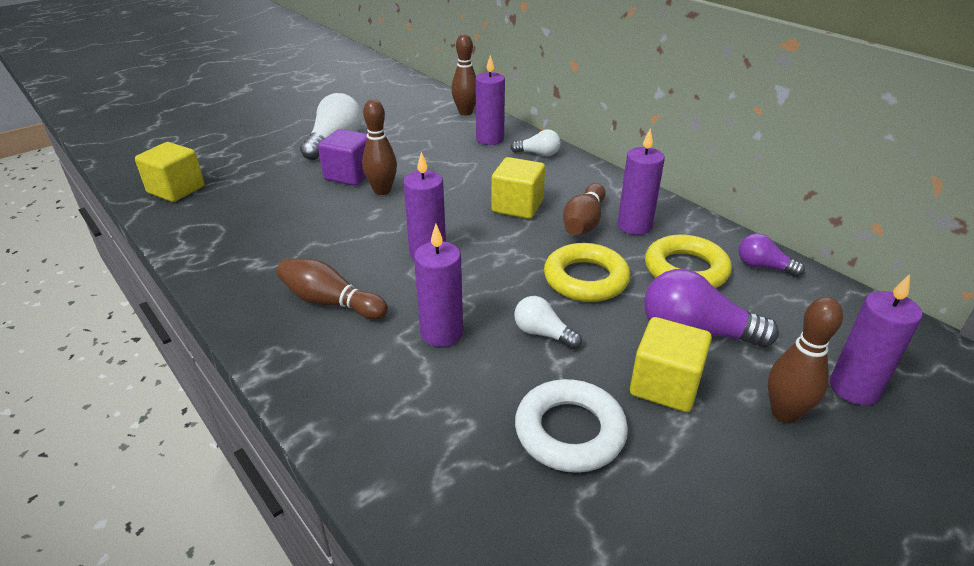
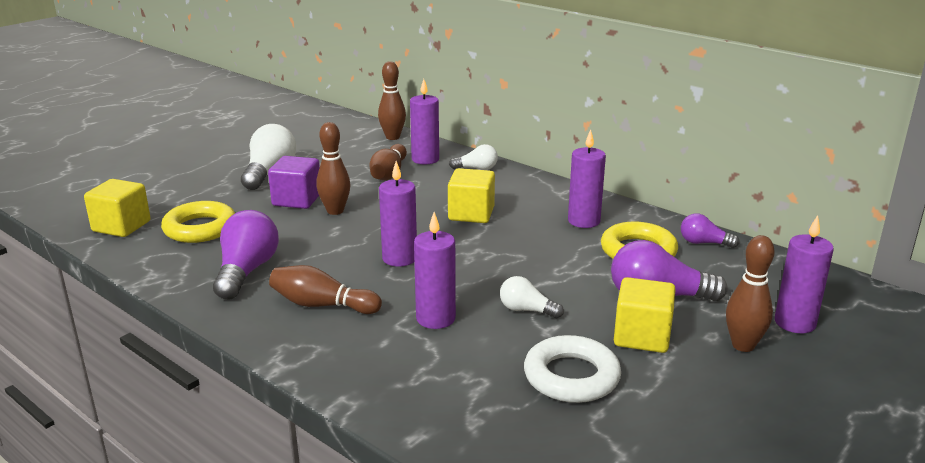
camera: 10 degrees left, 10 degrees down
(271, 253) = (246, 271): none -> purple light bulb
(584, 222) = (537, 222): brown bowling pin -> brown bowling pin (389, 174)
(585, 279) = (552, 266): yellow ring -> yellow ring (200, 228)

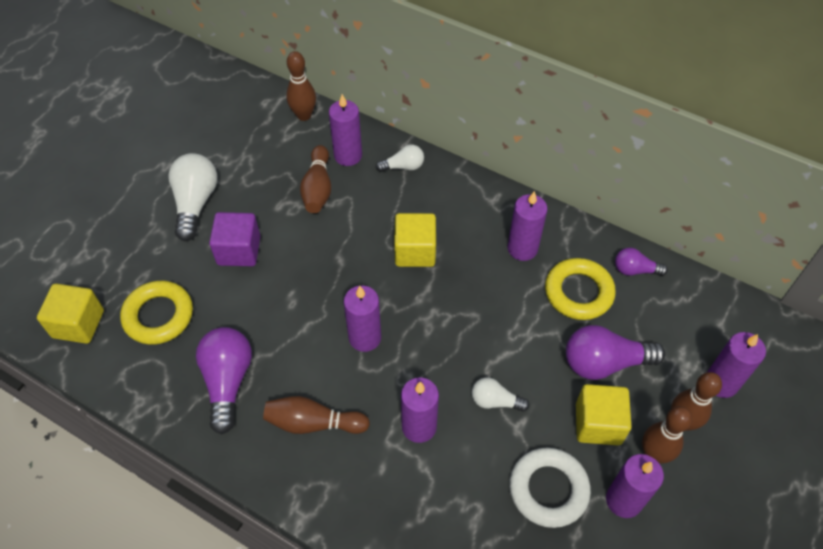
camera: 10 degrees left, 30 degrees up
(335, 211) = (282, 265): brown bowling pin -> brown bowling pin (653, 454)
(662, 394) = (624, 500): none -> purple candle

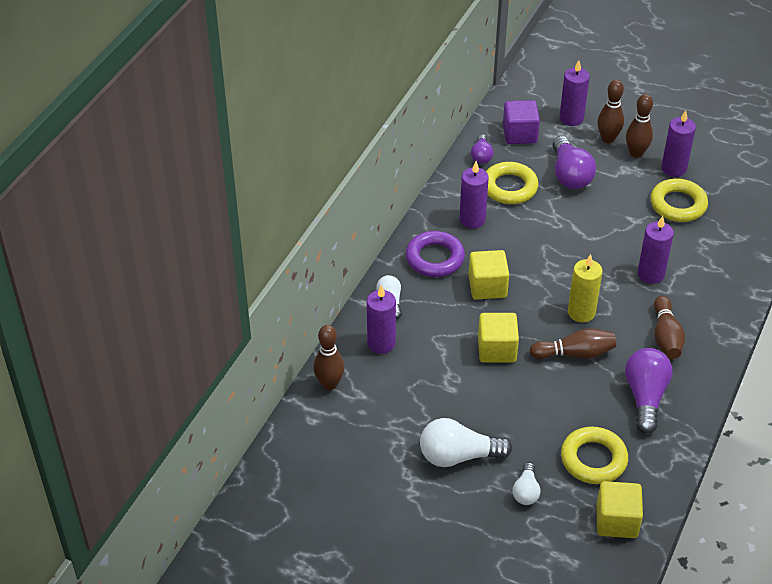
camera: 95 degrees left, 10 degrees down
(227, 381) = (645, 397): purple light bulb -> purple light bulb turned 105 degrees clockwise
(239, 250) = (509, 411): purple cube -> purple cube (519, 134)
(318, 188) = (426, 361): brown bowling pin -> brown bowling pin (575, 353)
(365, 338) = (581, 312): purple candle -> yellow candle
(462, 208) = (435, 258): none -> purple ring
(495, 401) = (617, 233): white light bulb -> white light bulb (526, 491)
(548, 489) = (678, 204): white ring -> yellow ring
(598, 424) = (620, 179): yellow cube -> yellow cube (497, 349)

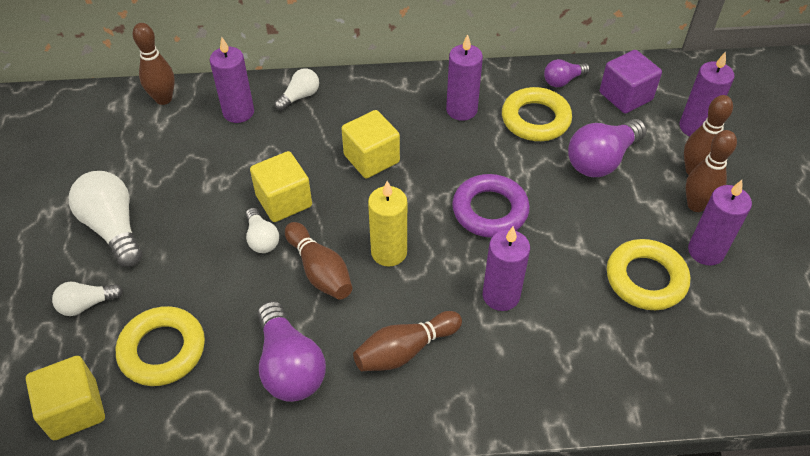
camera: 60 degrees right, 5 degrees up
(435, 258) = (383, 104): purple ring -> purple ring (490, 210)
(526, 374) = (262, 239): none -> white light bulb
(645, 397) = (289, 366): purple light bulb -> purple light bulb turned 90 degrees clockwise

